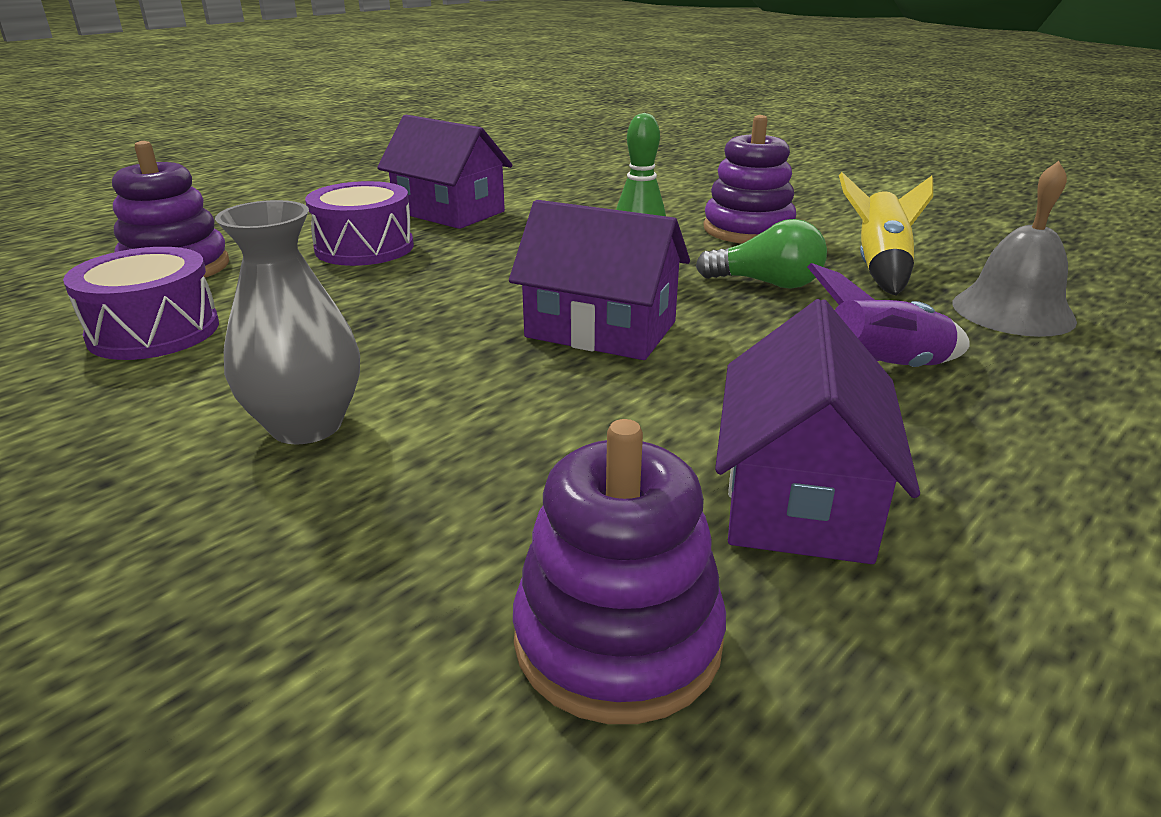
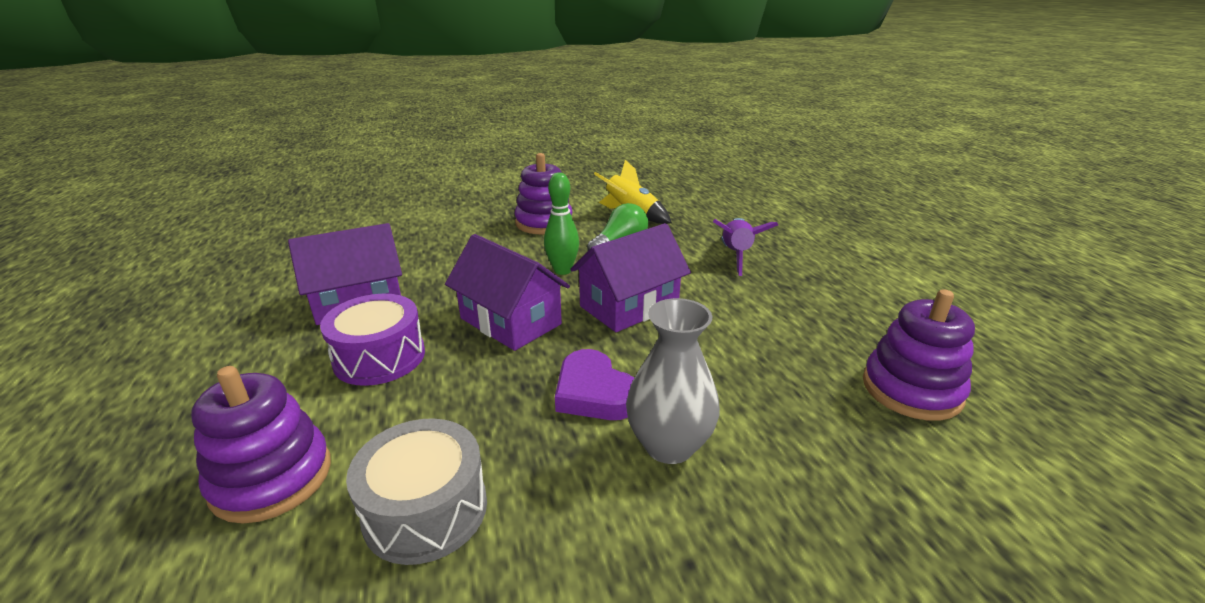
camera: 60 degrees left, 0 degrees up
(154, 331) = (425, 510): purple drum -> grey drum
(381, 357) = (594, 393): none -> purple heart
(798, 497) = (826, 313): purple house -> purple house (510, 321)
(1013, 311) = (704, 210): grey bell -> none

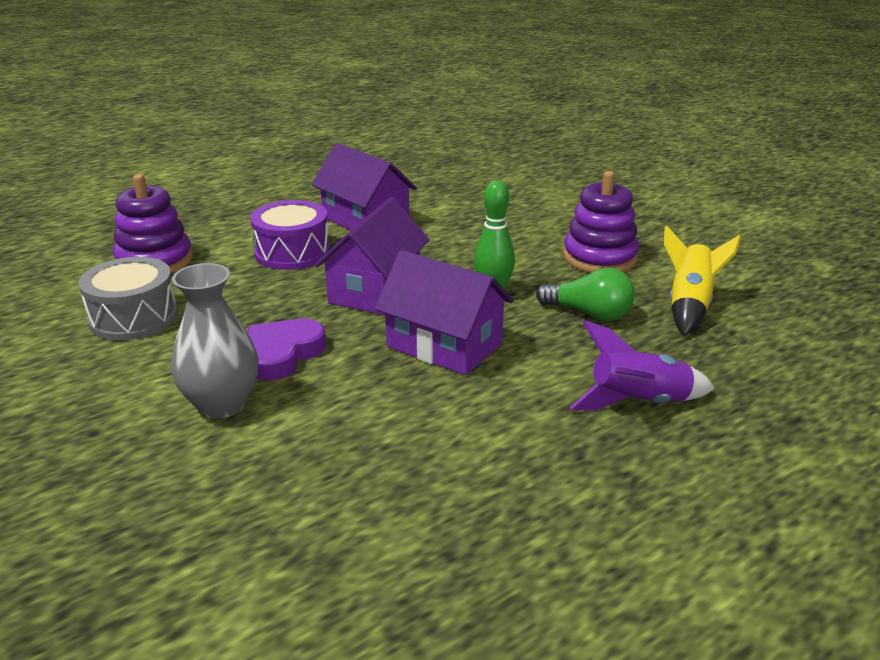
camera: 70 degrees right, 0 degrees up
(911, 389) = (372, 571): purple stacking toy -> none

